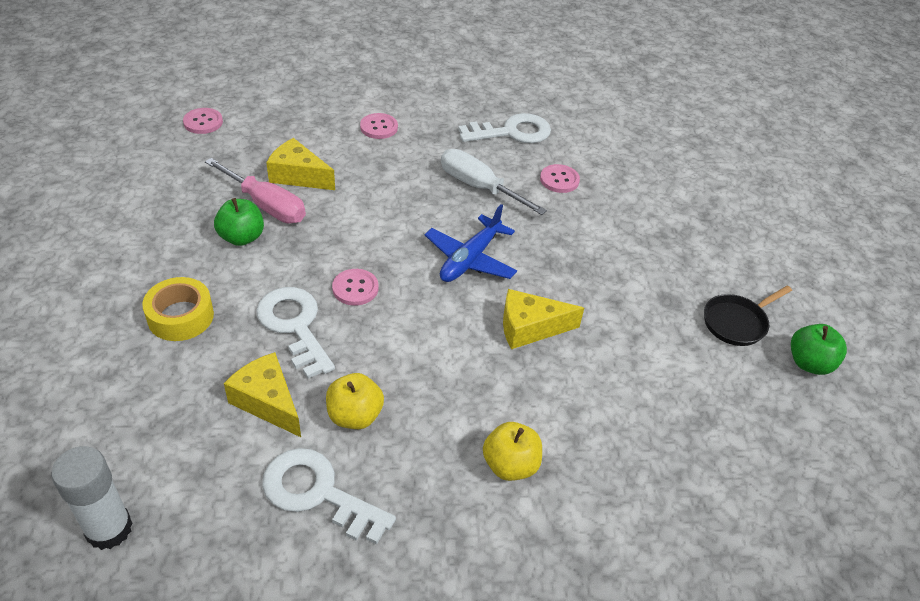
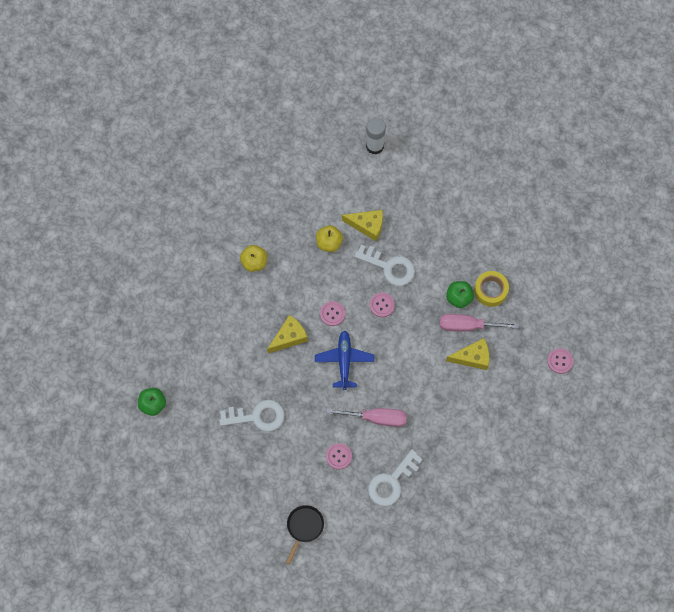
camera: 150 degrees right, 25 degrees up
(180, 316) = (440, 238): yellow tape -> yellow tape (490, 290)
(318, 493) = (316, 204): white key -> white key (257, 416)
(379, 127) = (466, 429): pink button -> pink button (332, 314)
(479, 187) = (376, 418): white screwdriver -> pink screwdriver
(737, 322) = (196, 408): black pan -> black pan (304, 527)

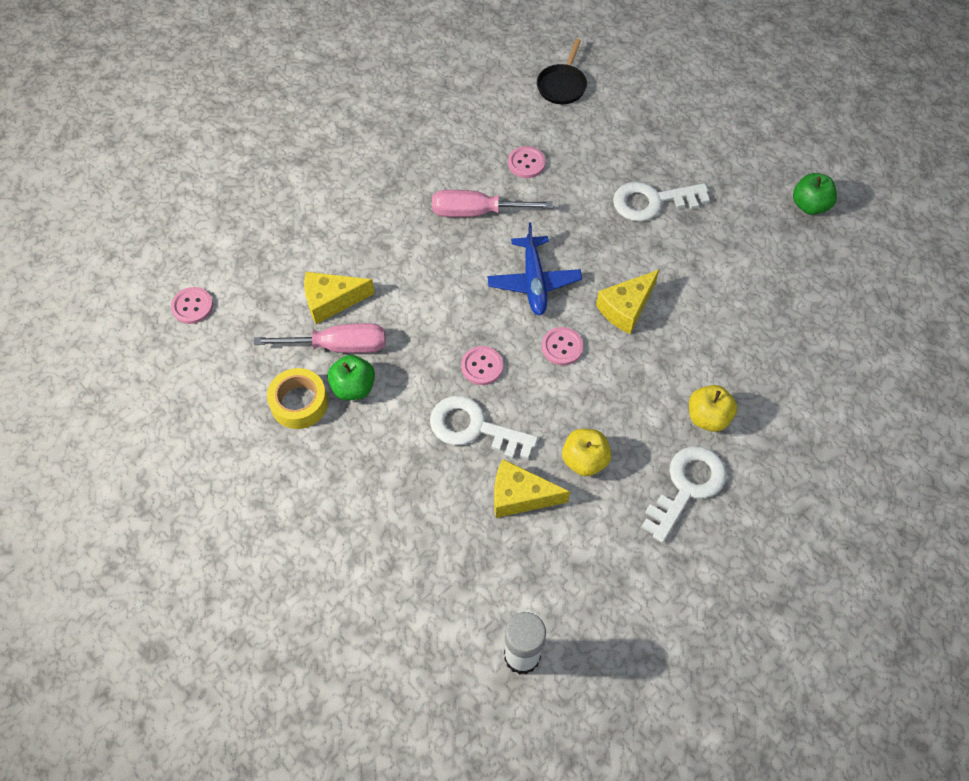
camera: 175 degrees right, 10 degrees down
(391, 482) = (448, 140): white key -> white key (687, 487)

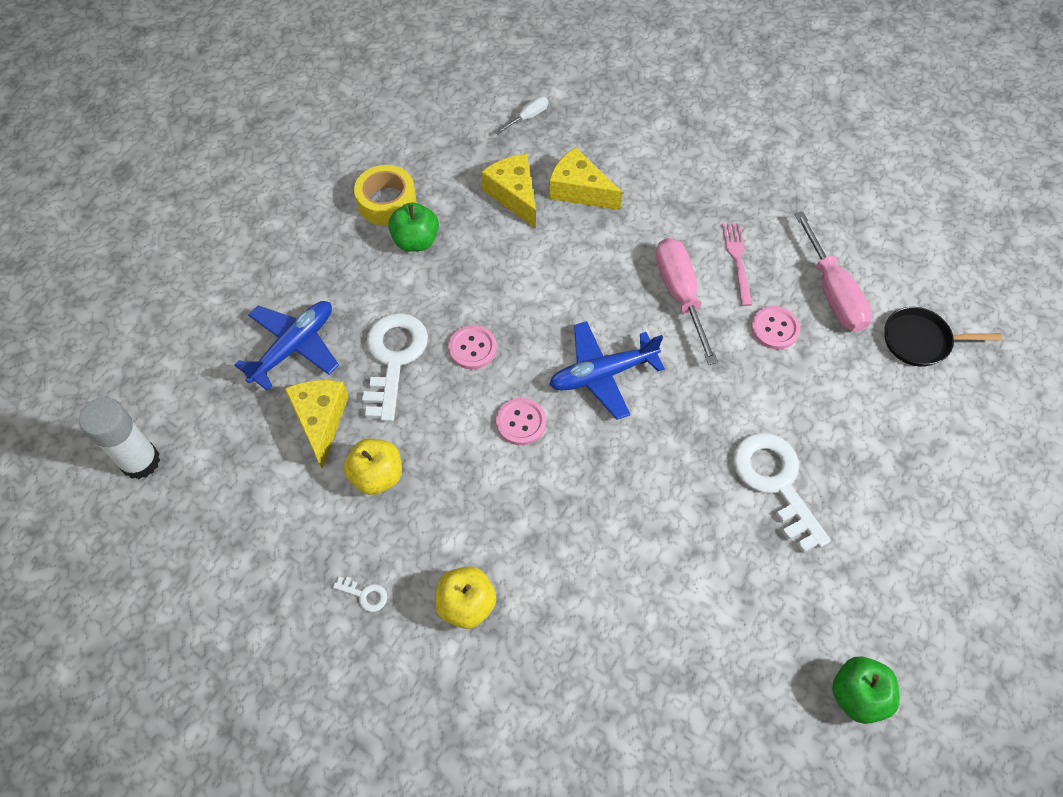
camera: 75 degrees right, 0 degrees up
(192, 306) = (473, 91): pink button -> none
(245, 270) = (528, 117): none -> white screwdriver
(338, 346) = (461, 215): pink screwdriver -> pink screwdriver (832, 292)
(437, 507) = (294, 347): none -> blue plane
(456, 167) = (737, 260): none -> pink fork
(626, 308) = (598, 481): yellow cheese -> yellow cheese (579, 190)
(687, 487) = (365, 595): white key -> white key, size x0.41

